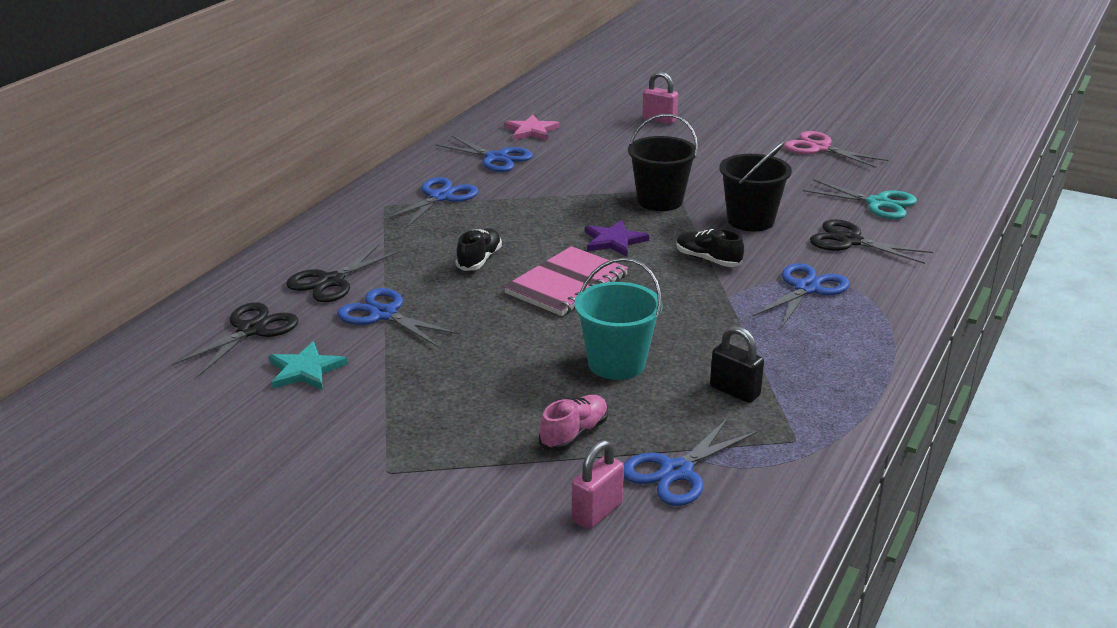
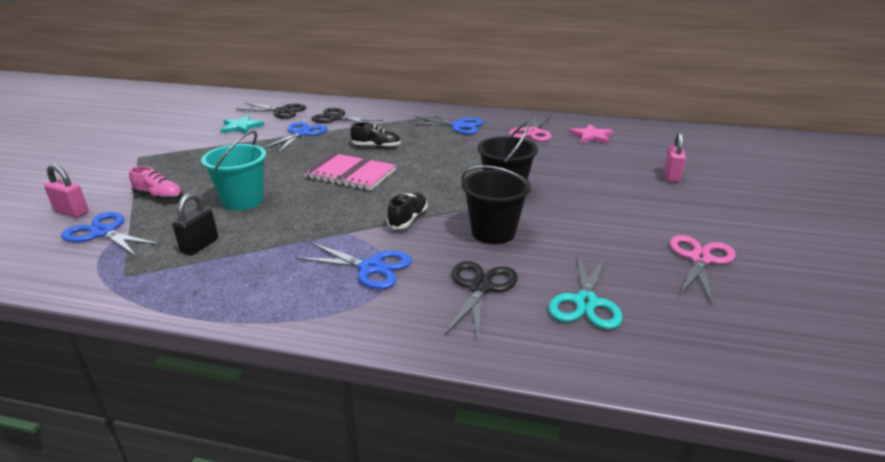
camera: 75 degrees right, 0 degrees up
(496, 158) = (532, 132): blue scissors -> pink scissors
(614, 241) = (423, 182): purple star -> none

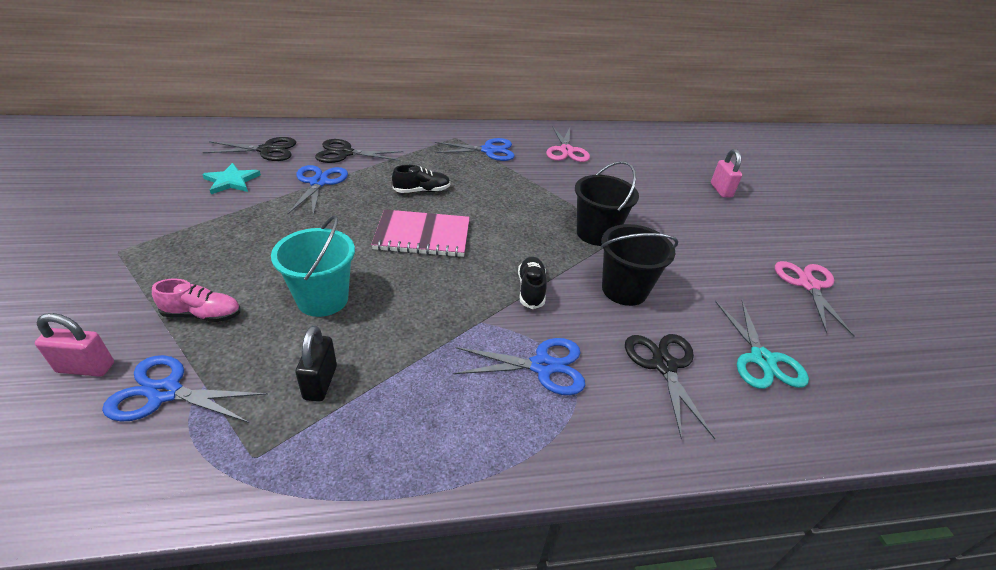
camera: 25 degrees left, 10 degrees up
(591, 136) = (622, 149): pink star -> none

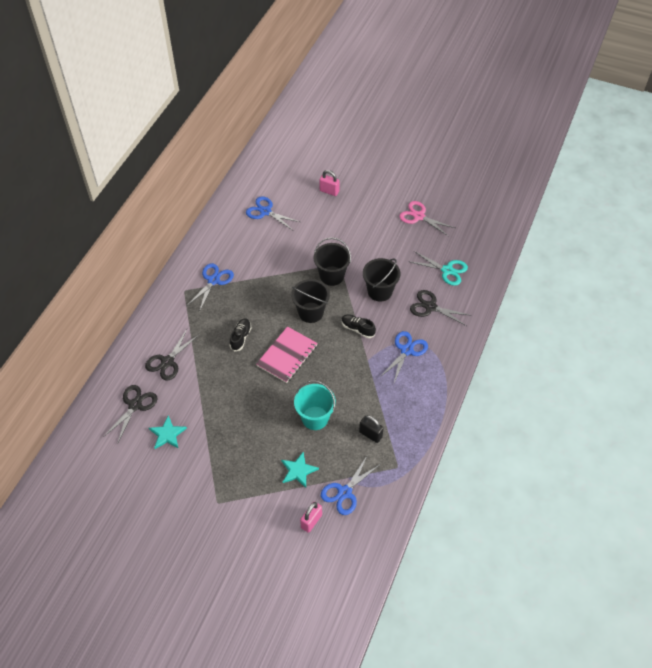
camera: 55 degrees left, 15 degrees up
(202, 314) = (298, 470): pink shoe -> turquoise star
(319, 183) = (198, 387): blue scissors -> blue scissors (265, 211)
(515, 234) = (311, 312): none -> black bucket
(566, 150) = (239, 239): pink scissors -> none

